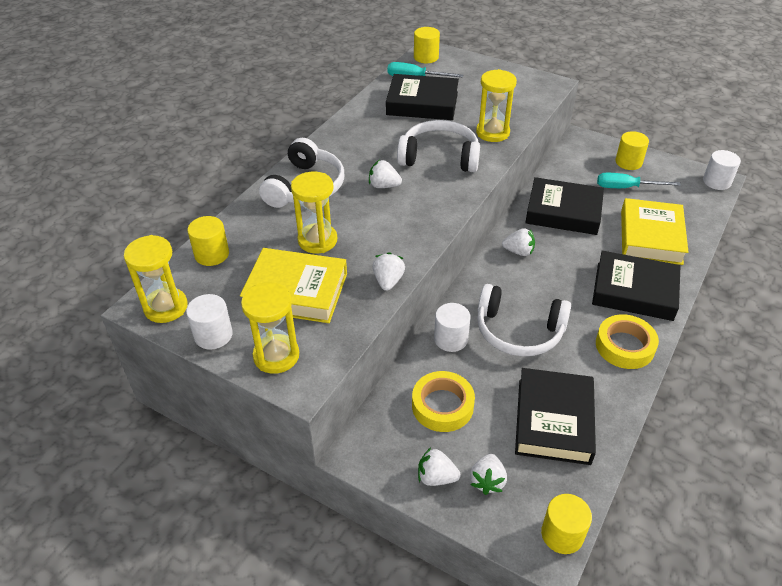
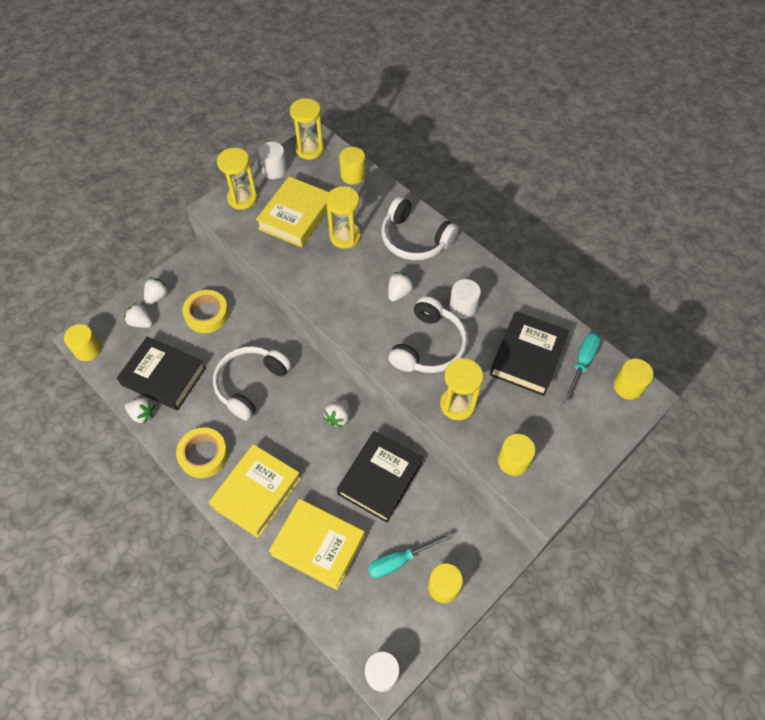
camera: 105 degrees right, 15 degrees up
(388, 281) = (283, 270): white strawberry -> white strawberry (142, 414)
(451, 339) = (262, 336): white cylinder -> white cylinder (463, 307)
(527, 100) = (513, 461): none -> yellow cylinder
(626, 187) = (400, 560): turquoise screwdriver -> turquoise screwdriver turned 135 degrees counterclockwise
(634, 291) = (256, 492): black book -> yellow book

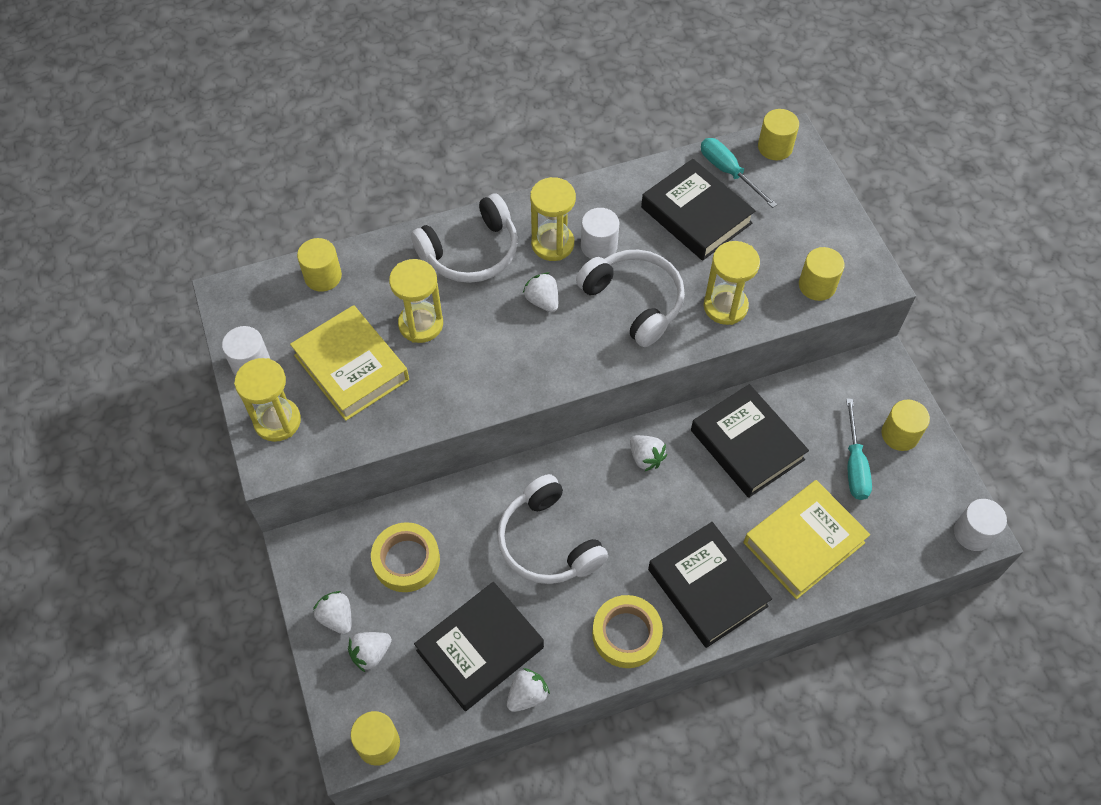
camera: 65 degrees left, 0 degrees up
(256, 492) = (707, 587): yellow book -> black book
(310, 149) = (241, 308): yellow hourglass -> yellow hourglass (552, 244)

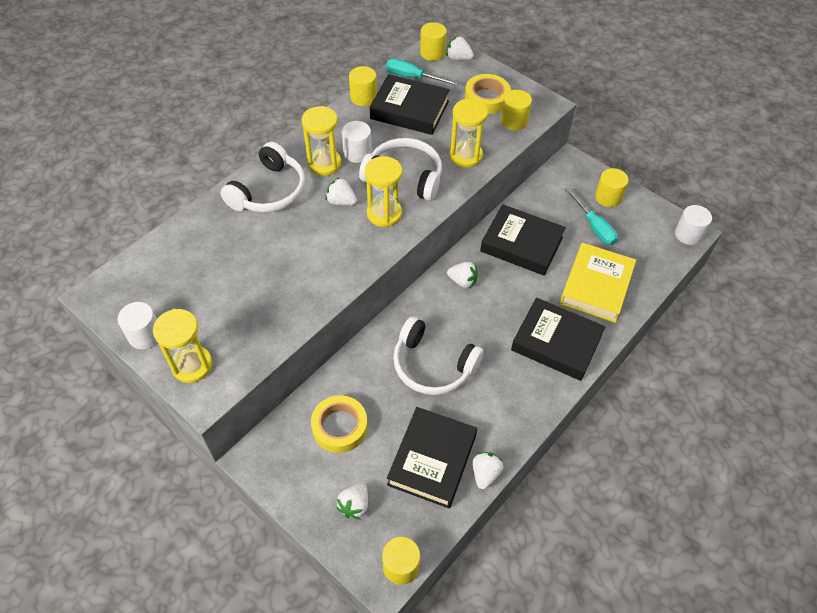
camera: 30 degrees left, 5 degrees down
(323, 276) = (165, 251): yellow cylinder -> yellow cylinder (363, 97)
(337, 617) = (312, 493): white strawberry -> white strawberry (458, 58)
(351, 367) = (227, 303): yellow book -> none
(421, 324) = (262, 252): yellow hourglass -> yellow hourglass (384, 214)
(626, 634) = (524, 398): yellow tape -> yellow tape (486, 98)

